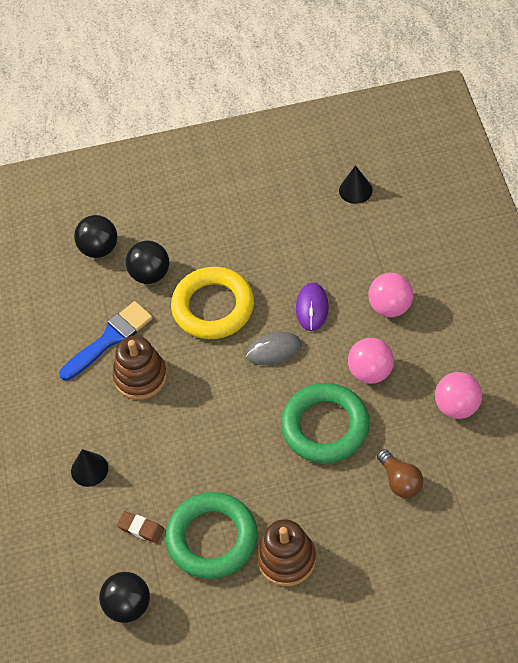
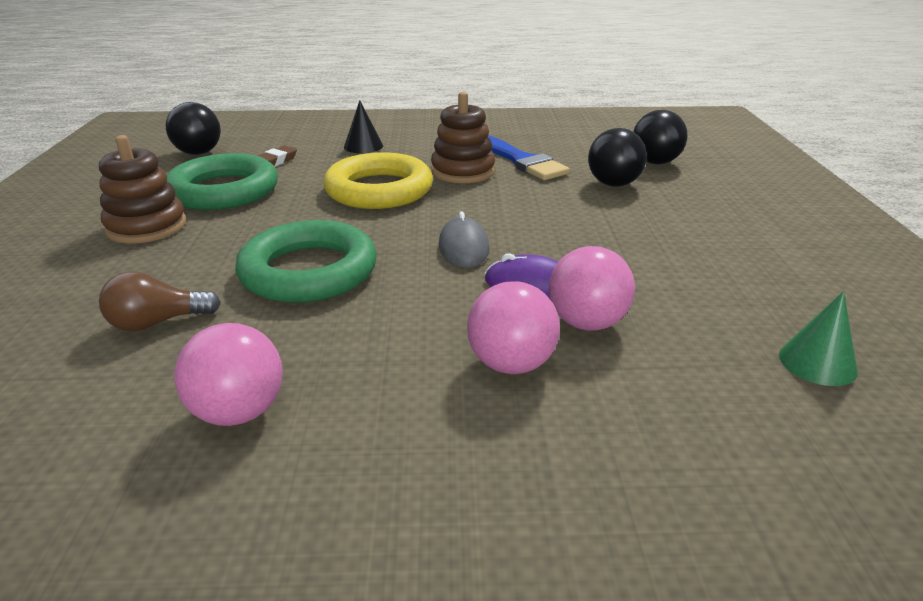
camera: 95 degrees right, 25 degrees down
(213, 307) = (552, 215): yellow ring -> yellow ring (379, 190)
(355, 190) = (817, 362): black cone -> green cone
(370, 372) = (379, 322): pink ball -> pink ball (587, 323)

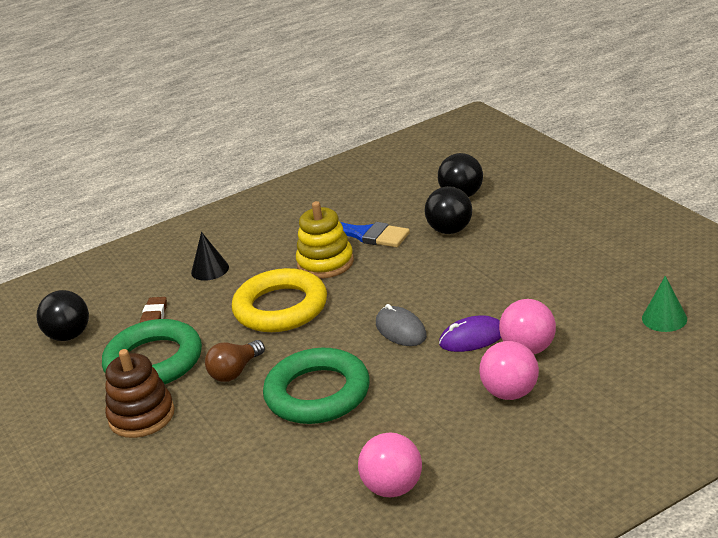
camera: 25 degrees left, 0 degrees up
(157, 322) = (267, 470): brown light bulb -> brown light bulb (235, 371)
(463, 171) = (325, 263): brown stacking toy -> yellow stacking toy

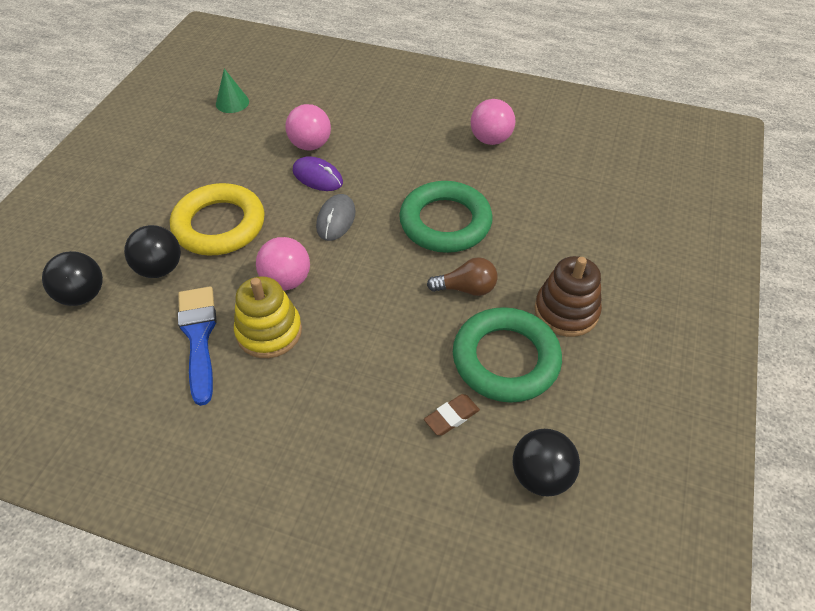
camera: 135 degrees left, 20 degrees up
(210, 269) = (341, 432): black cone -> none
(281, 308) = (362, 318): yellow ring -> yellow ring (219, 225)
(510, 393) = (363, 133): pink ball -> pink ball (286, 280)

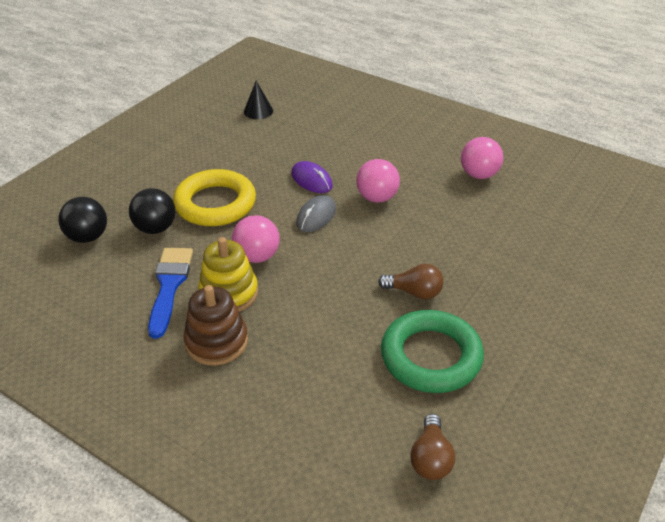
camera: 15 degrees right, 10 degrees down
(232, 102) = (258, 111): green cone -> black cone
(310, 145) = (314, 154): pink ball -> pink ball (377, 198)
(445, 222) = (413, 235): green ring -> none
(451, 417) = (365, 393): brown eraser -> none
(540, 475) = (430, 458): black ball -> brown light bulb
(566, 311) = (502, 328): brown stacking toy -> brown stacking toy (216, 342)

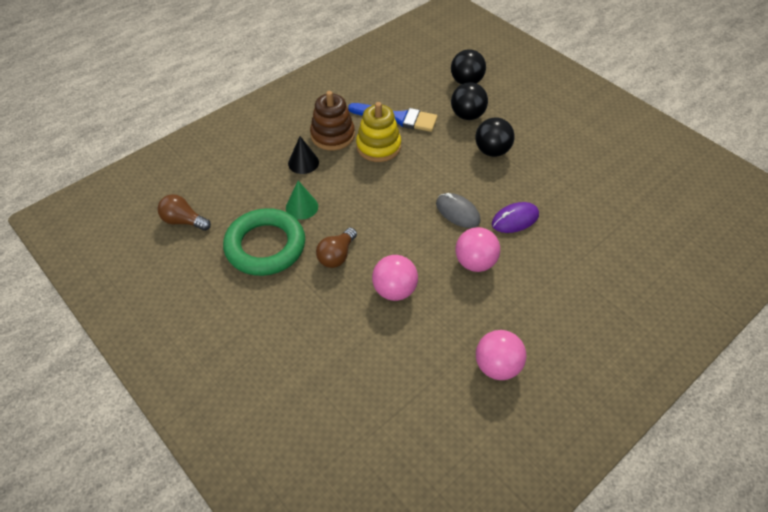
camera: 105 degrees right, 10 degrees up
(215, 204) = (492, 151): yellow ring -> black ball
(257, 256) = (415, 167): pink ball -> pink ball (394, 290)
(258, 111) = (650, 199): black cone -> black cone (303, 162)
(356, 340) = (302, 207): none -> green cone

